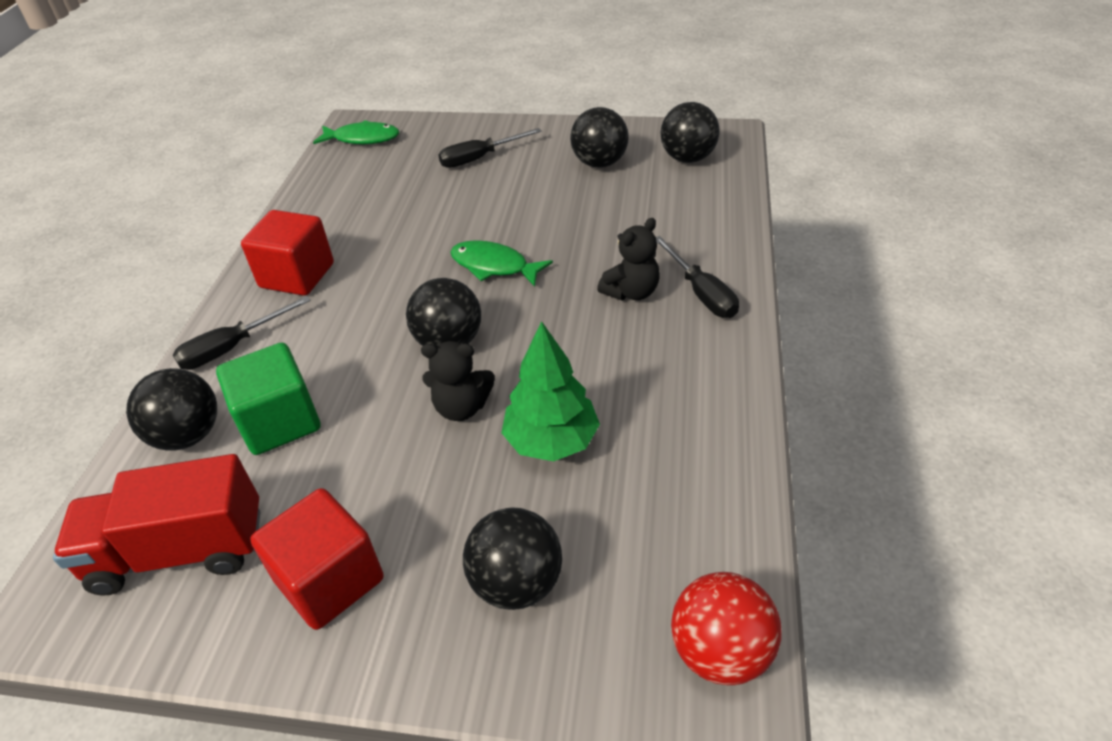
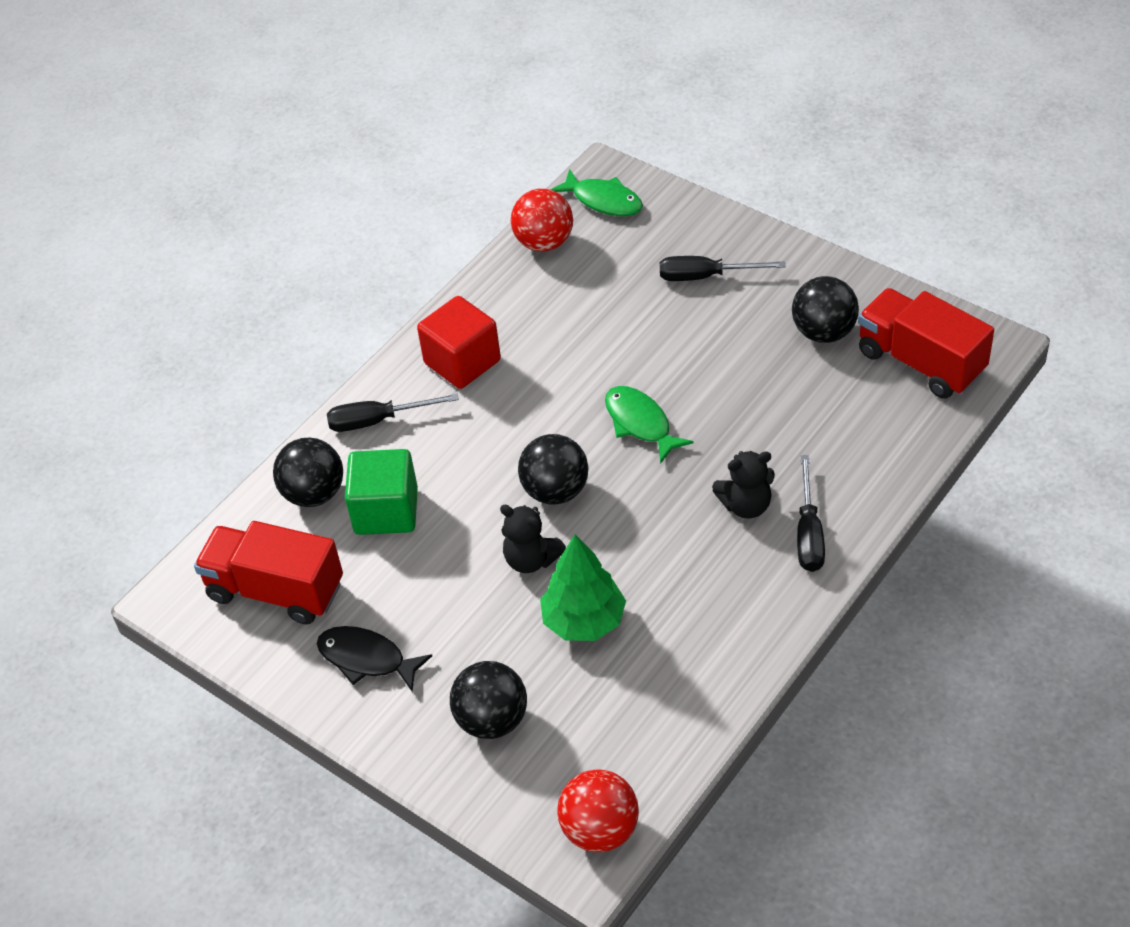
camera: 30 degrees right, 5 degrees up
(327, 176) = (544, 242): none -> red ball
(330, 580) = (367, 659): red cube -> black fish
(687, 158) = (920, 362): black ball -> red truck

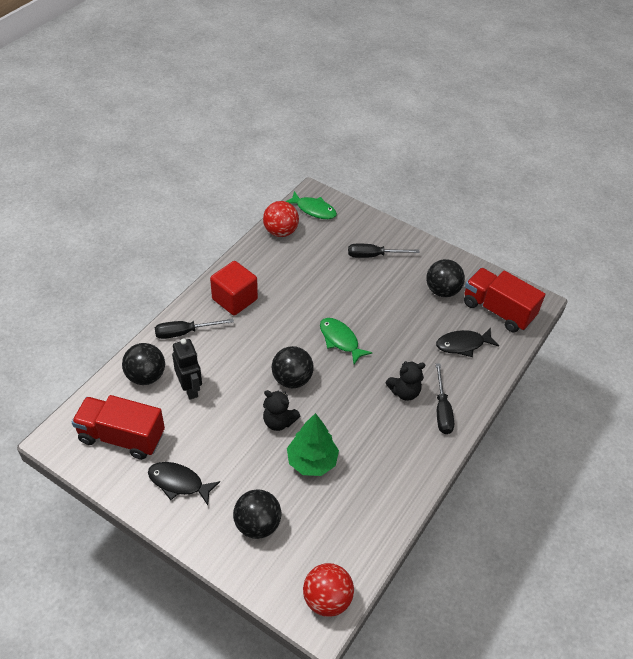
camera: 10 degrees left, 0 degrees up
(386, 511) = (190, 388): green cube -> black robot
(853, 423) = (463, 344): none -> black fish

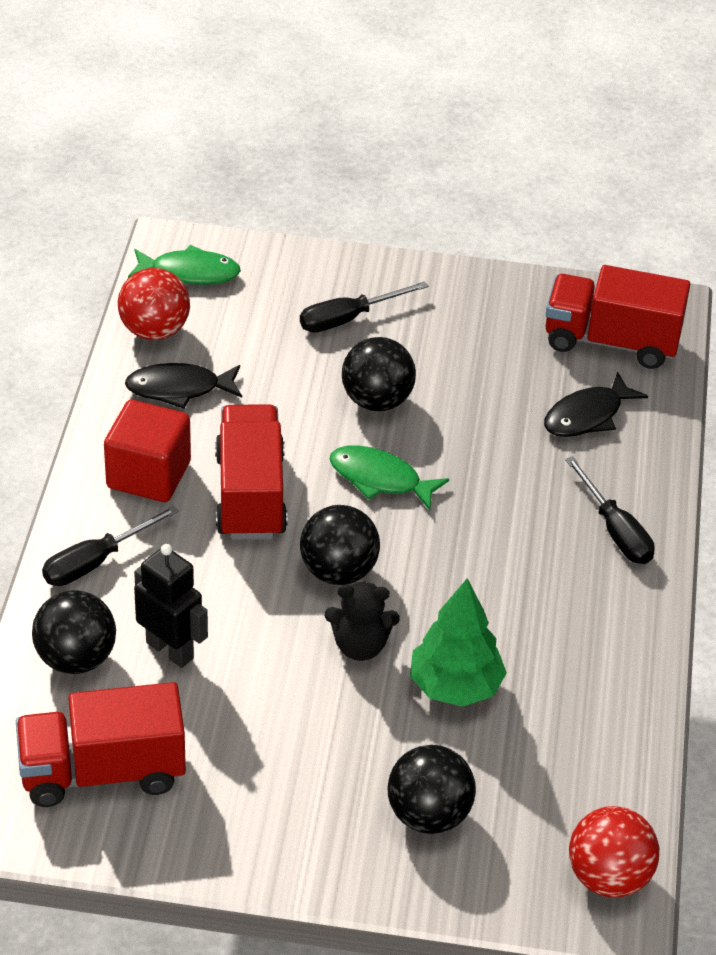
camera: 25 degrees left, 5 degrees down
(179, 483) = (254, 804): black fish -> black fish (179, 389)
(274, 326) = (250, 495): none -> red truck
(404, 392) = (538, 524): black teddy bear -> none
(442, 291) = (501, 340): black ball -> black ball (377, 401)

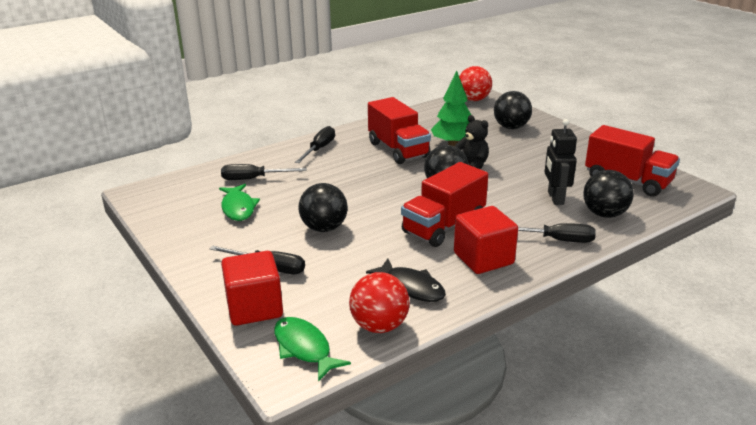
camera: 130 degrees left, 15 degrees down
(290, 276) = (254, 308): none -> red cube
(380, 479) = (376, 203): green fish -> green fish (238, 208)
(587, 416) = (253, 179): black fish -> black screwdriver
(611, 341) = (186, 194): red truck -> red truck (398, 150)

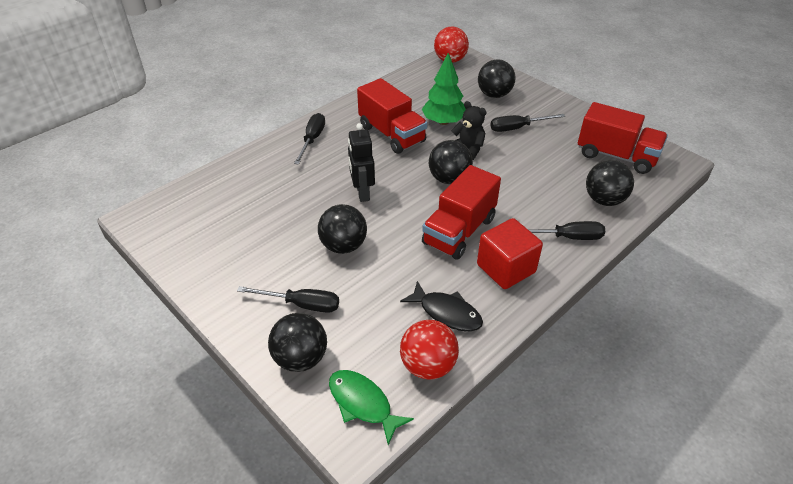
camera: 10 degrees left, 15 degrees up
(238, 208) = (250, 228): green fish -> none
(253, 179) = (255, 186): black screwdriver -> black screwdriver (517, 128)
(254, 308) = (301, 358): red cube -> black ball
(555, 198) = (555, 184): black robot -> black robot (362, 193)

